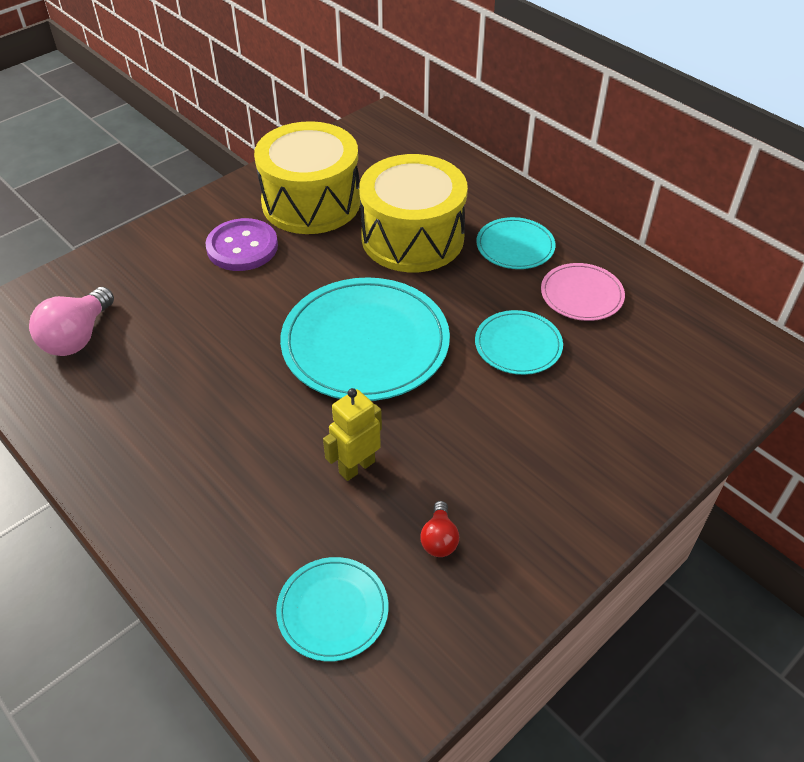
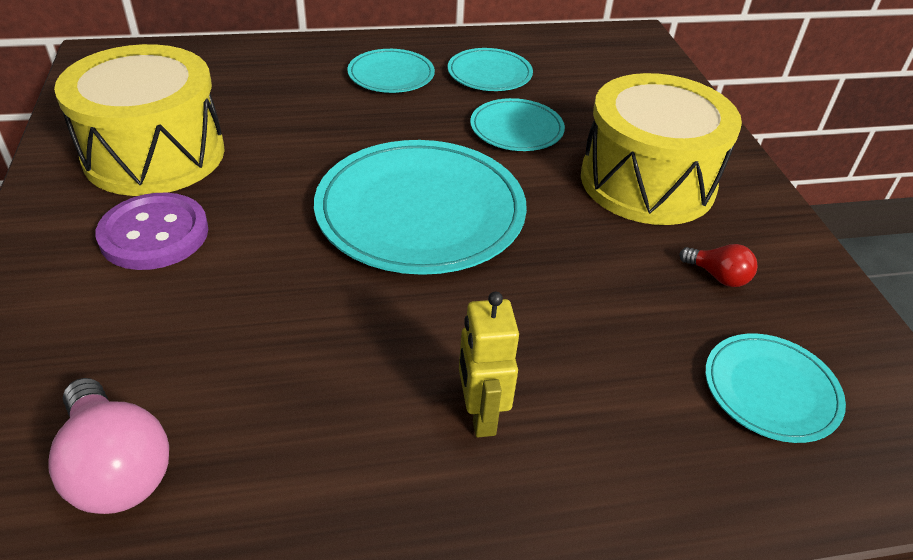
camera: 60 degrees left, 5 degrees down
(356, 467) = (589, 291): yellow robot -> yellow robot (480, 415)
(412, 238) = (305, 119): yellow drum -> yellow drum (647, 182)
(581, 295) = (489, 73): pink plate -> turquoise plate

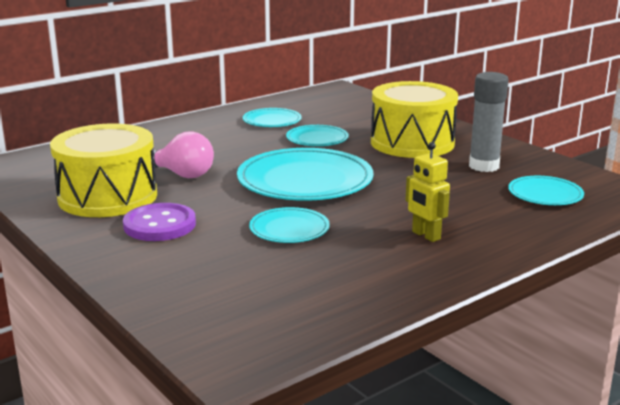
camera: 25 degrees left, 20 degrees down
(116, 468) = (267, 300): pink light bulb -> pink light bulb (182, 174)
(391, 75) = (211, 133): turquoise plate -> turquoise plate (289, 229)
(718, 276) = (484, 166): red light bulb -> grey glue stick

